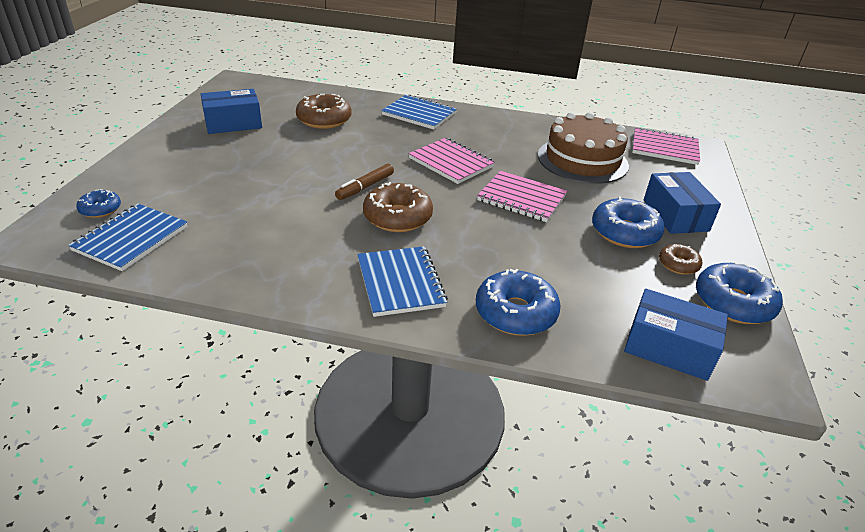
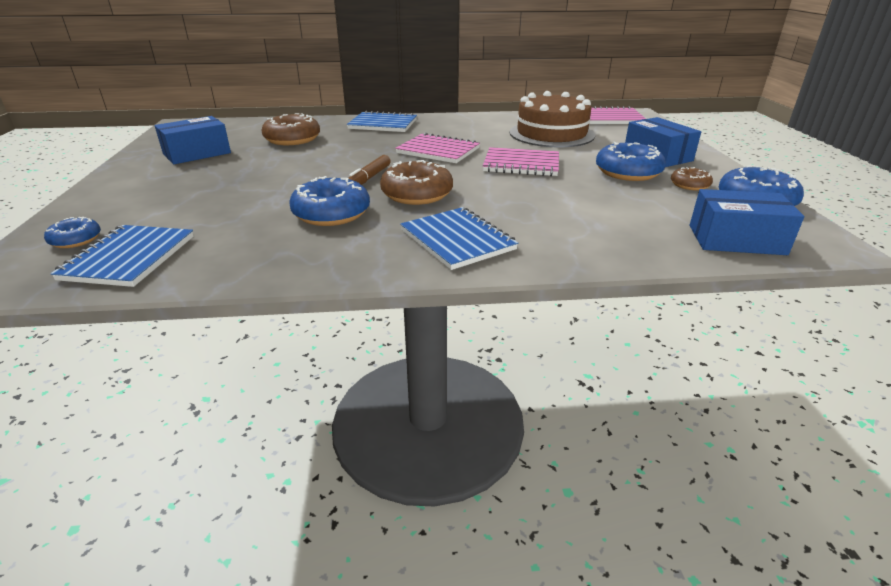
camera: 15 degrees left, 5 degrees down
(515, 313) = (584, 241): blue donut -> blue donut (331, 213)

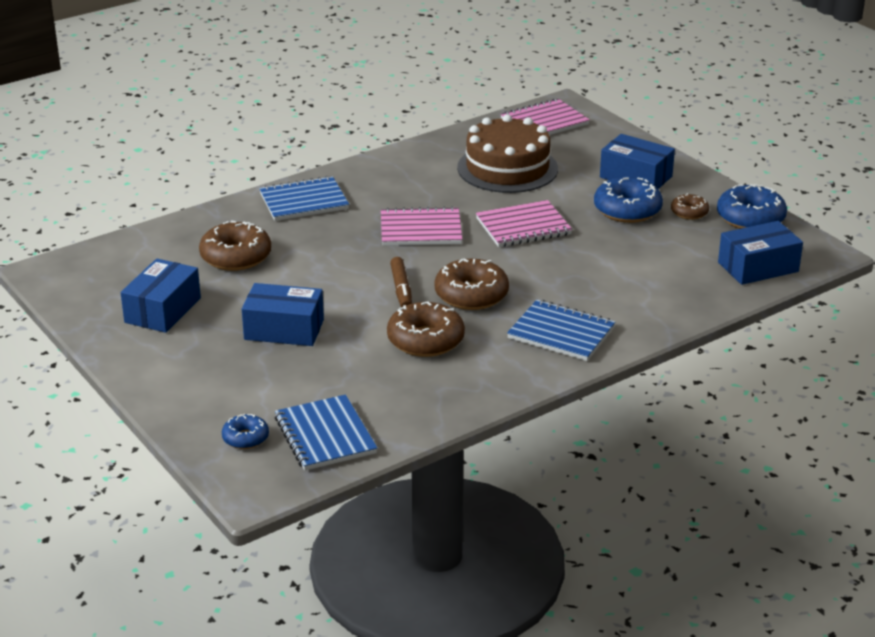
camera: 30 degrees left, 0 degrees up
(245, 181) = (284, 329): none -> blue box
(331, 213) = (425, 340): blue donut -> brown donut

